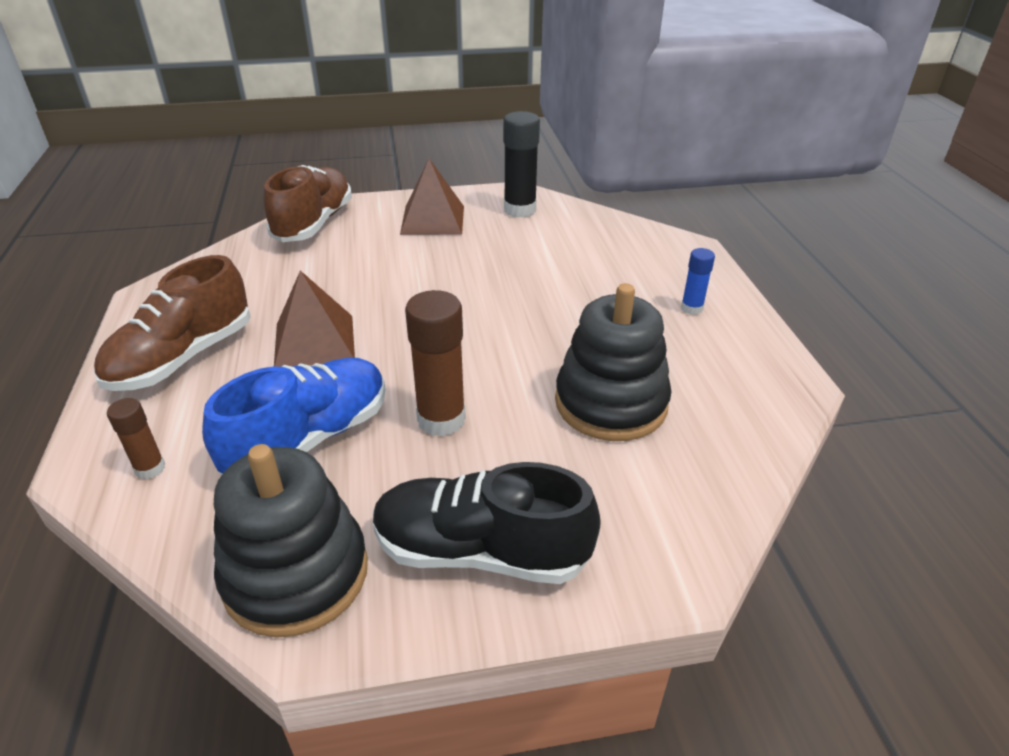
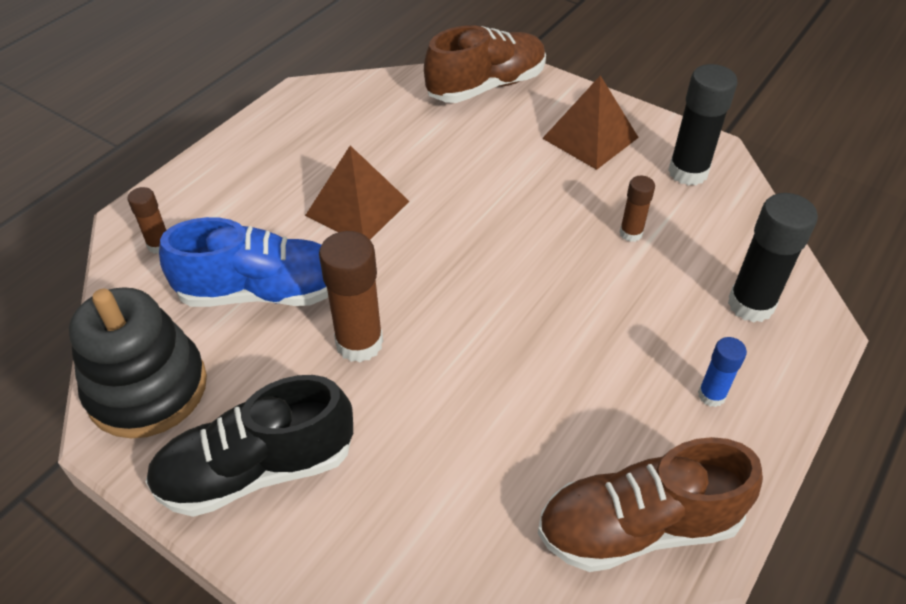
camera: 45 degrees right, 10 degrees up
(183, 358) = (264, 166): brown shoe -> brown shoe (638, 526)
(481, 551) = (257, 470): black shoe -> black shoe turned 75 degrees counterclockwise
(532, 256) = (631, 233): none -> brown glue stick
(611, 403) = (501, 431): black stacking toy -> none
(647, 255) = (750, 305): none -> black glue stick

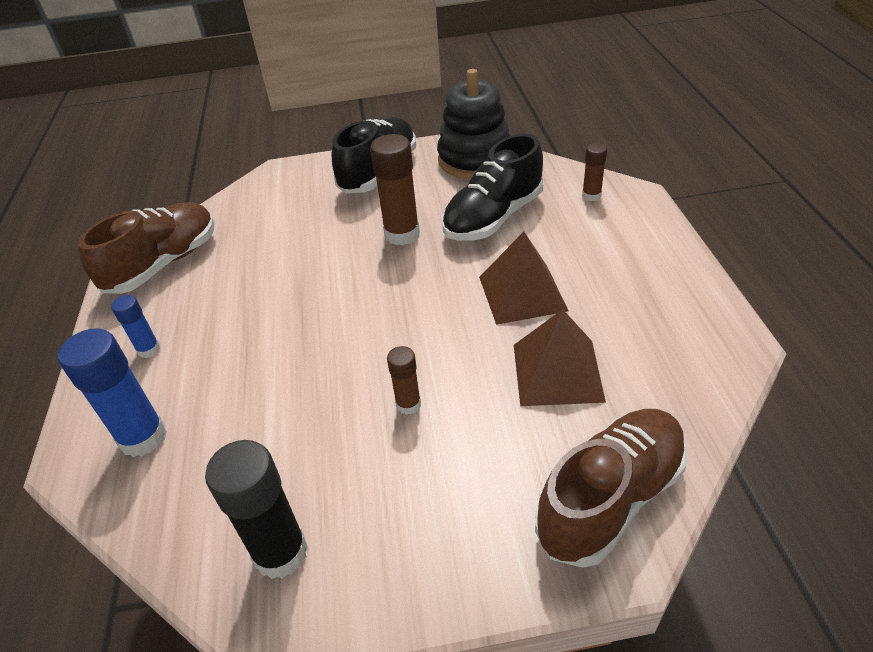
camera: 140 degrees right, 5 degrees down
(262, 292) = (493, 217): blue shoe -> black shoe
(486, 86) = (610, 498): brown shoe -> brown shoe turned 150 degrees counterclockwise
(590, 138) = (424, 517): brown pyramid -> brown pyramid (557, 372)
(631, 233) = (290, 430): brown glue stick -> brown glue stick (408, 404)
(750, 305) = (143, 437): black glue stick -> blue glue stick

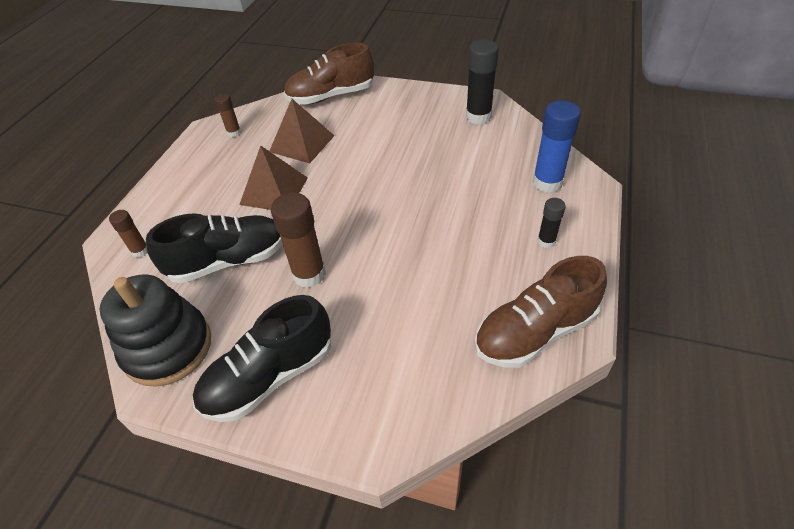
camera: 155 degrees left, 5 degrees up
(149, 350) = (546, 241): blue glue stick -> black glue stick
(408, 404) = (388, 153): brown glue stick -> brown glue stick (234, 132)

